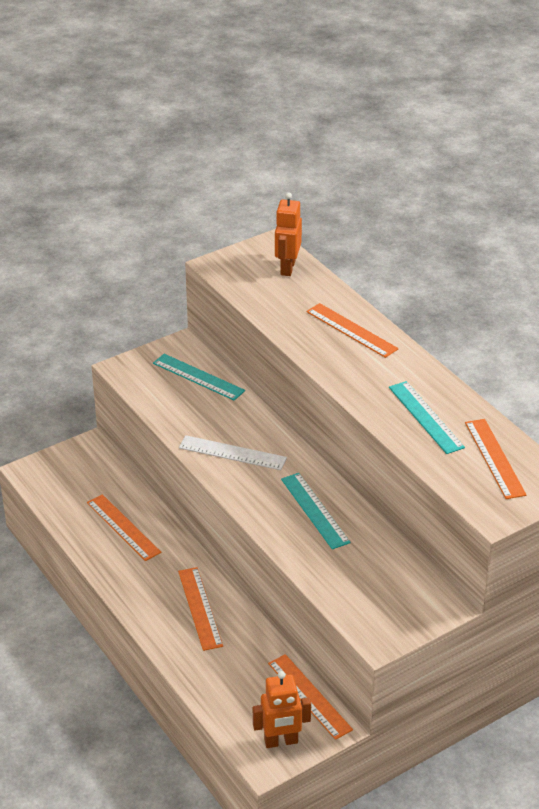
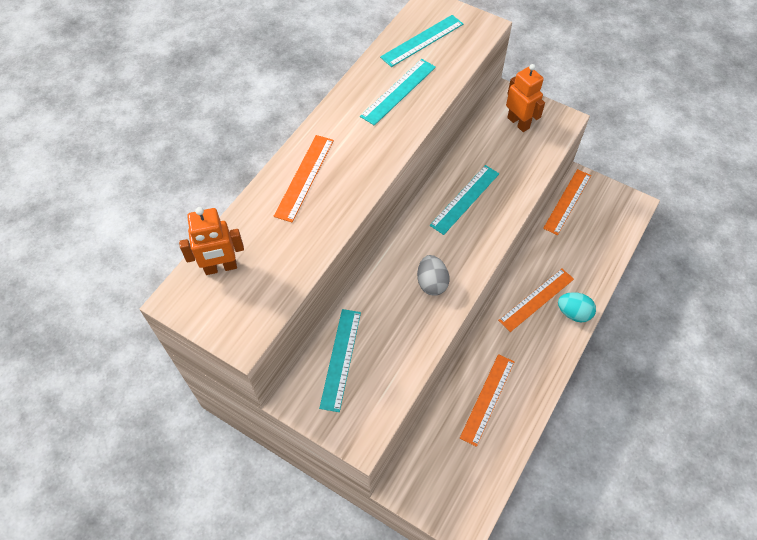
camera: 115 degrees left, 20 degrees up
(164, 631) = (573, 313): none -> turquoise egg
(232, 453) = (431, 283): white ruler -> grey egg
(281, 741) = (613, 203): orange robot -> orange robot (518, 123)
(495, 458) = (422, 40): orange ruler -> turquoise ruler

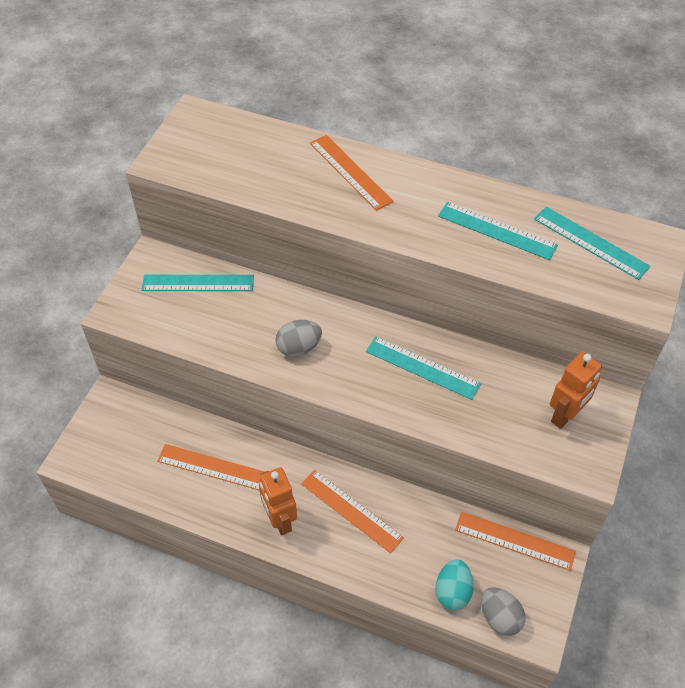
camera: 80 degrees right, 5 degrees down
(221, 267) = (232, 133): orange robot -> orange robot (280, 520)
(304, 177) = (350, 172): orange ruler -> orange ruler turned 45 degrees clockwise
(573, 313) = (340, 555): turquoise egg -> turquoise egg (452, 591)
(623, 223) = (499, 617): none -> grey egg

